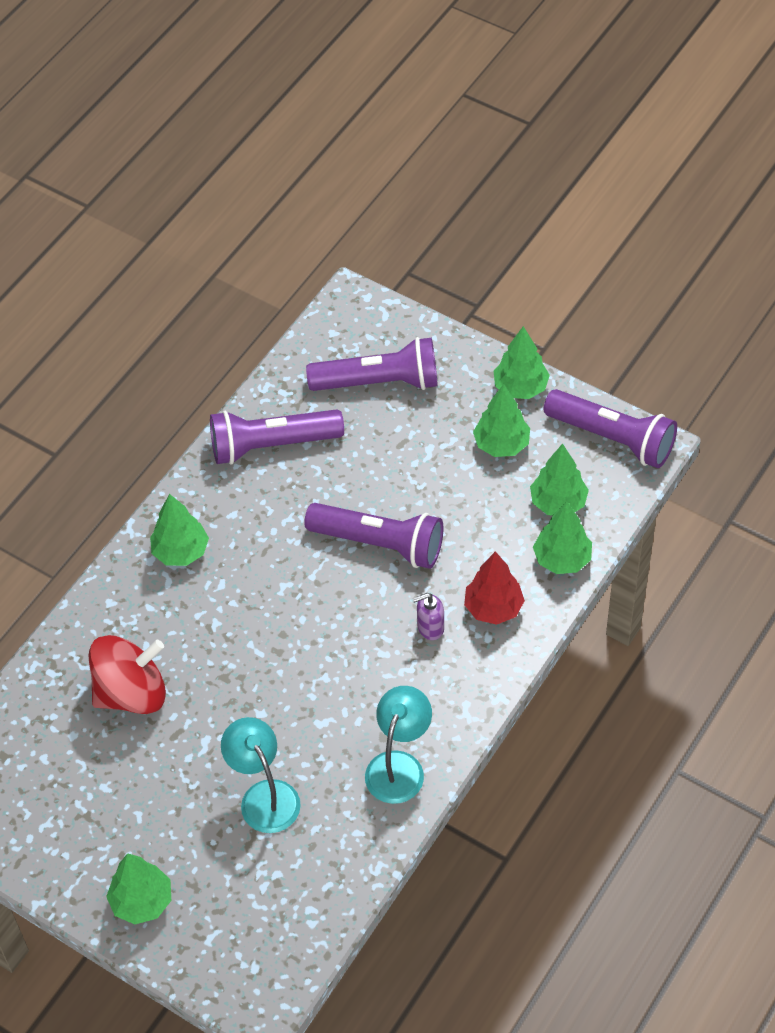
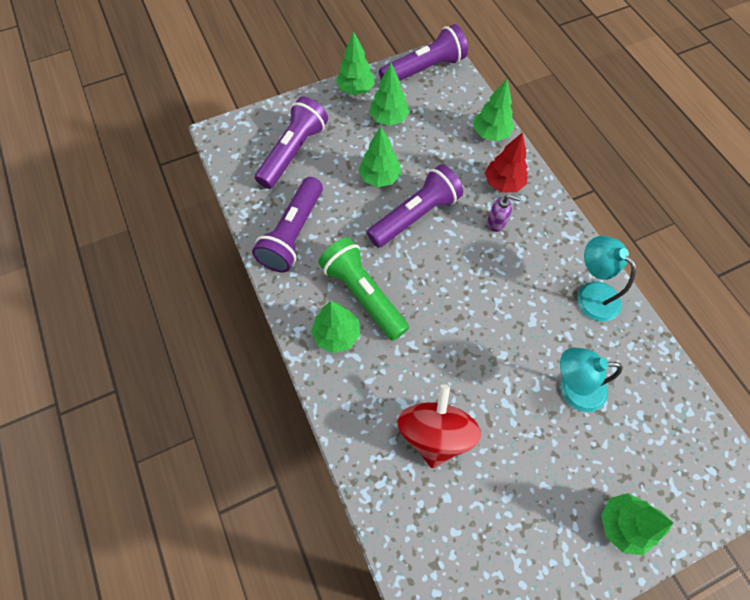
camera: 60 degrees left, 10 degrees up
(243, 549) = (363, 295): none -> green flashlight
(430, 627) = (496, 222): purple soap dispenser -> purple soap dispenser turned 90 degrees counterclockwise
(558, 503) = (450, 115): green tree -> green tree (379, 177)

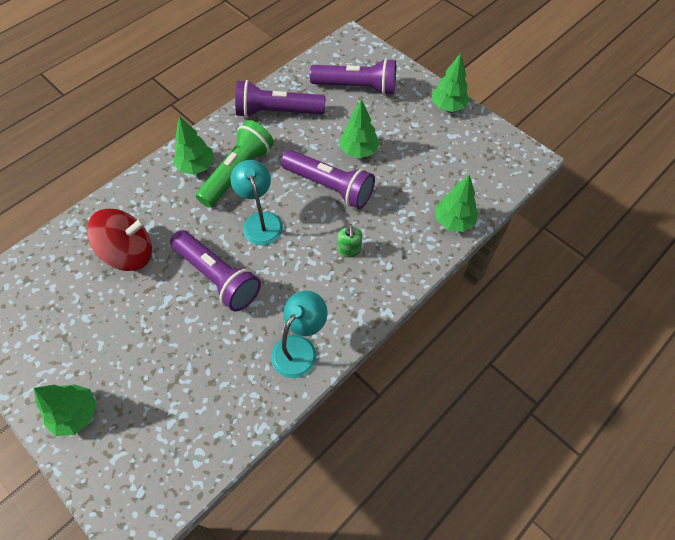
camera: 70 degrees right, 5 degrees down
(389, 118) = (427, 139): green tree -> none
(424, 69) = (503, 148): purple flashlight -> purple flashlight (217, 277)
(496, 222) = (349, 250): purple soap dispenser -> green soap dispenser
(503, 183) = (397, 245): red tree -> none
(572, 388) = (194, 349): turquoise lamp -> turquoise lamp (260, 221)

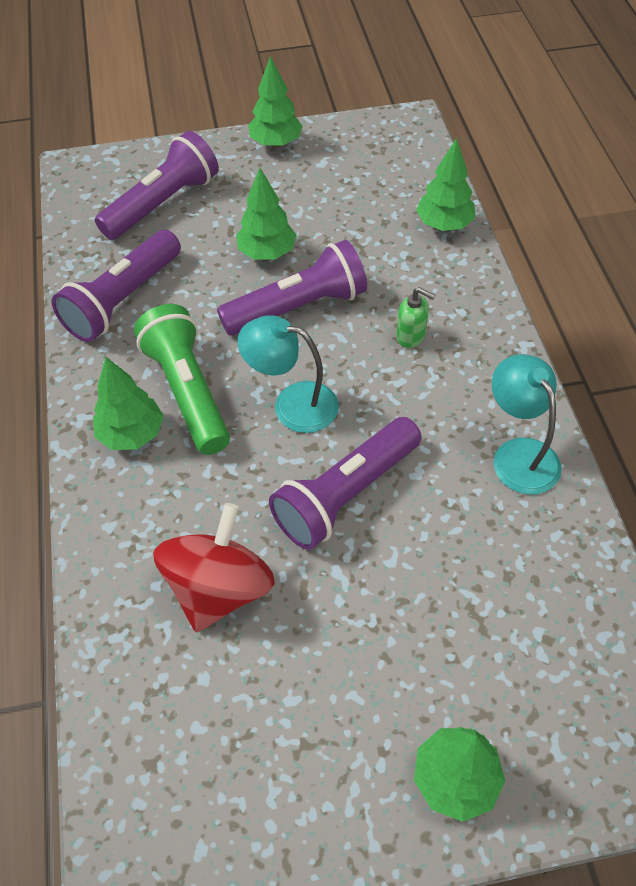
camera: 55 degrees left, 5 degrees down
(217, 277) = (346, 494): purple flashlight -> purple flashlight turned 150 degrees clockwise

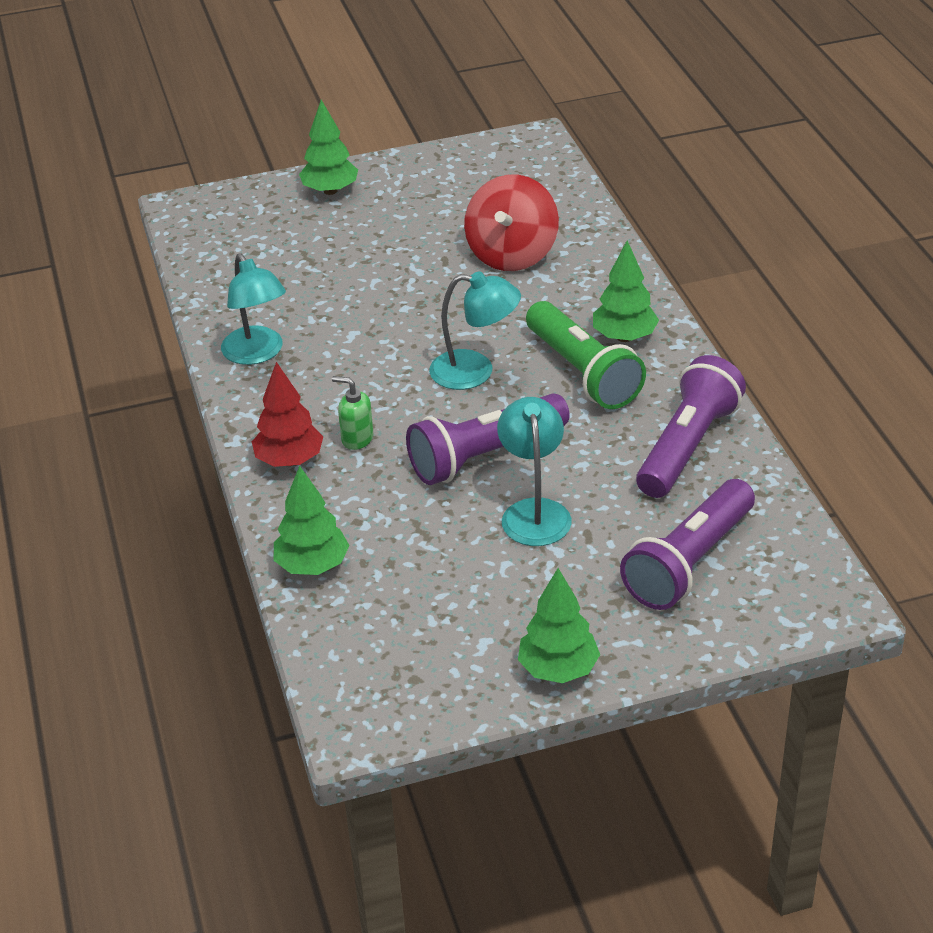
camera: 175 degrees right, 15 degrees down
(267, 253) = (534, 511): green tree -> turquoise lamp
(346, 494) = (416, 315): purple flashlight -> none
(471, 319) = (289, 460): none -> red tree

